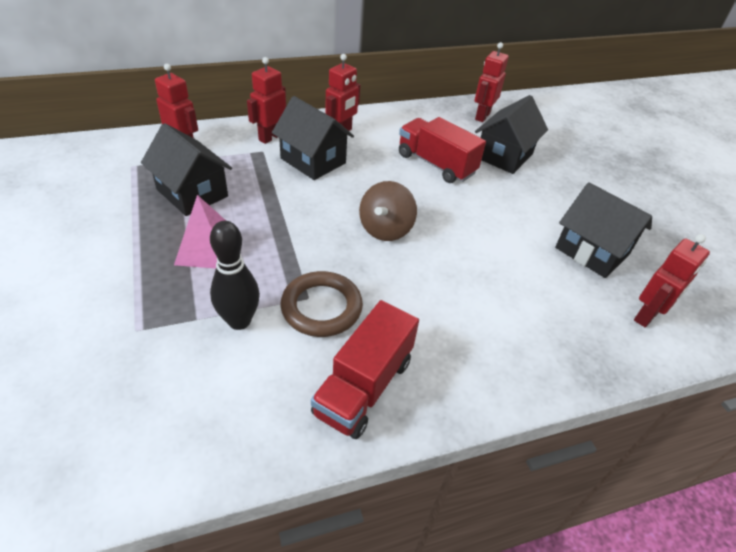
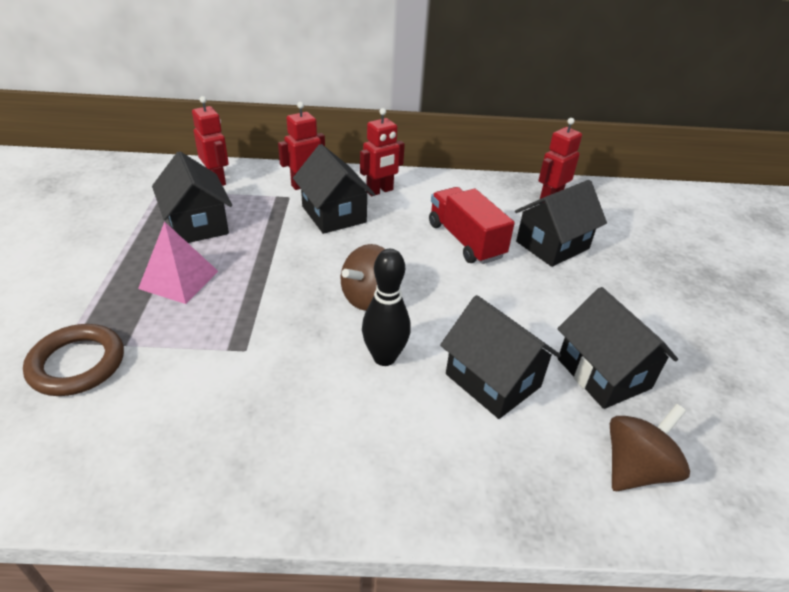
camera: 20 degrees right, 5 degrees down
(239, 321) = (164, 356): black bowling pin -> black bowling pin (384, 357)
(321, 307) = (252, 363): brown ring -> brown ring (77, 364)
(363, 386) = (245, 457): red truck -> none
(518, 275) = (493, 380): none -> black house
(647, 316) = (635, 468): red robot -> brown spinning top

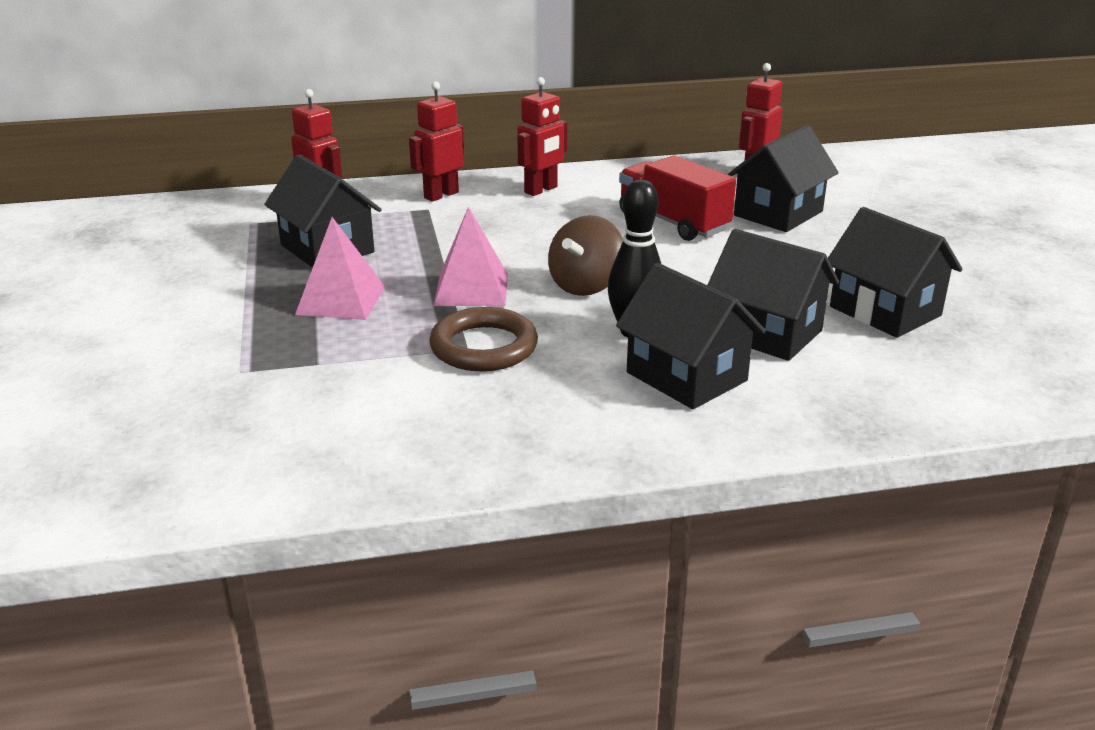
camera: 10 degrees left, 10 degrees down
(77, 364) = (270, 386): brown ring -> brown ring (484, 347)
(280, 285) = (471, 289): none -> pink pyramid
(334, 214) = (496, 218): black house -> black house (686, 376)
(635, 468) = (949, 376): brown spinning top -> none

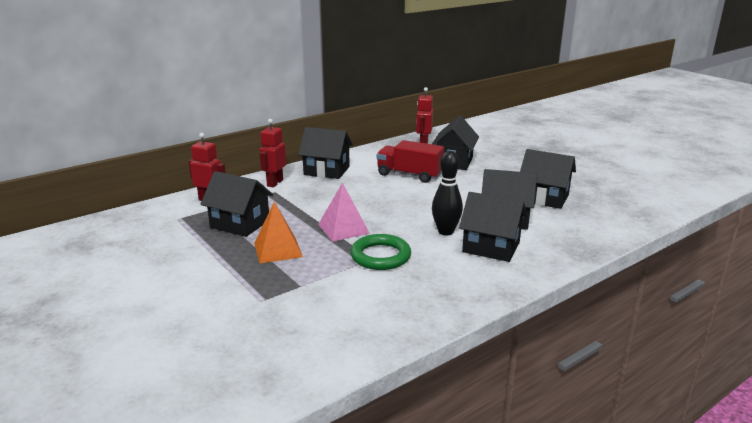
camera: 25 degrees left, 5 degrees down
(341, 300) = (278, 249): pink pyramid -> orange pyramid
(484, 347) = (380, 256): brown ring -> green ring
(541, 190) = (326, 171): red robot -> black house
(585, 285) = (399, 214): brown spinning top -> none

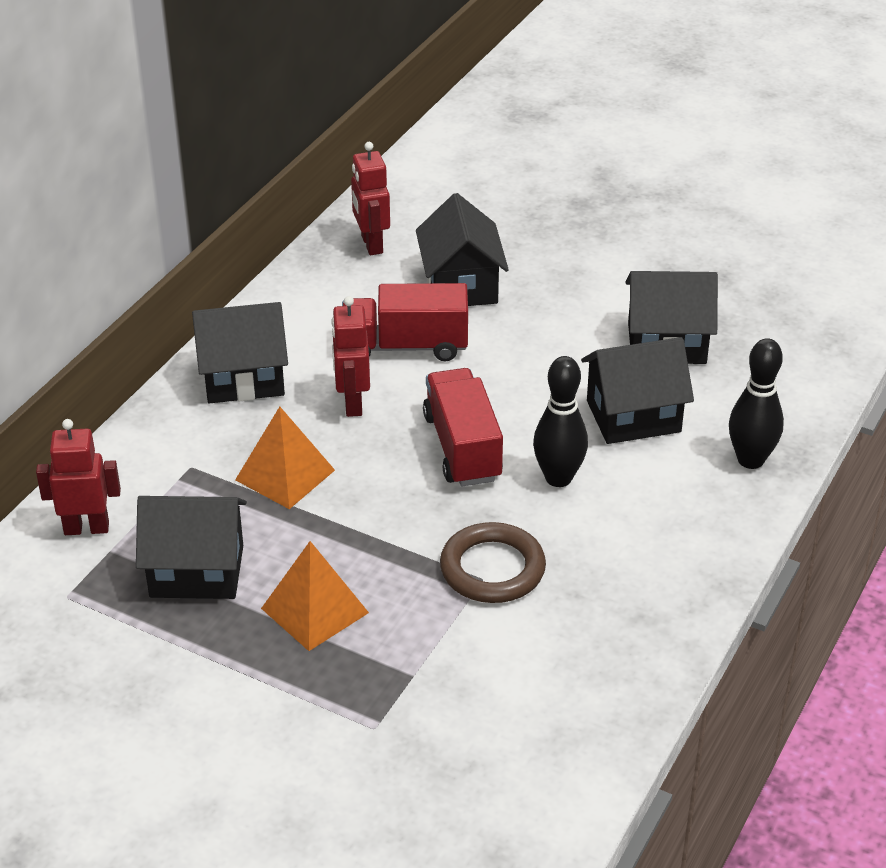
camera: 25 degrees left, 15 degrees up
(274, 183) = (171, 443): red robot -> red robot (352, 403)
(313, 202) = (285, 475): none -> orange pyramid
(343, 228) = (387, 524): pink pyramid -> none
(380, 256) = (492, 569): green ring -> brown ring
(406, 211) = (462, 447): none -> red truck
(491, 247) = (648, 492): black house -> none
(560, 248) = (750, 460): none -> black bowling pin

